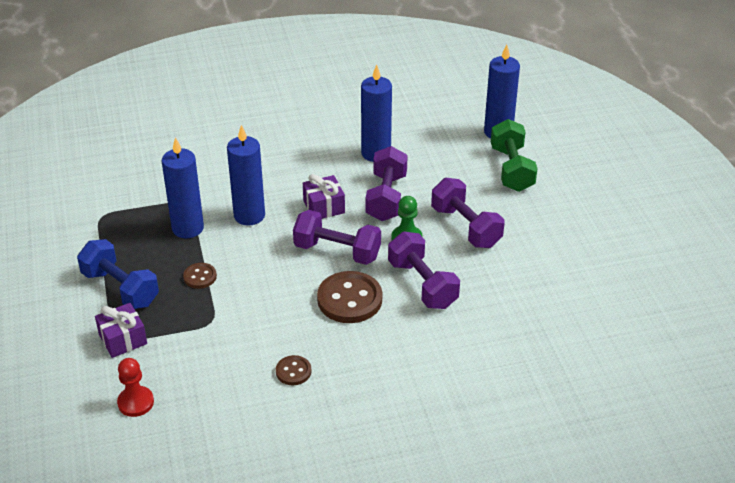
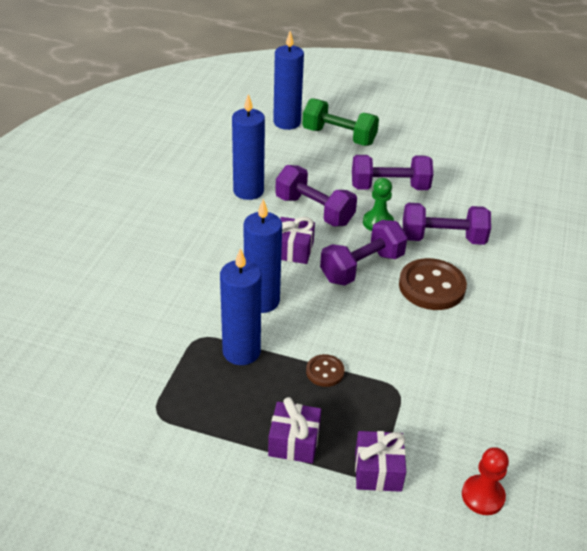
camera: 60 degrees left, 0 degrees up
(120, 288) = (294, 442): blue dumbbell -> purple gift
(293, 371) = (504, 360): brown button -> none

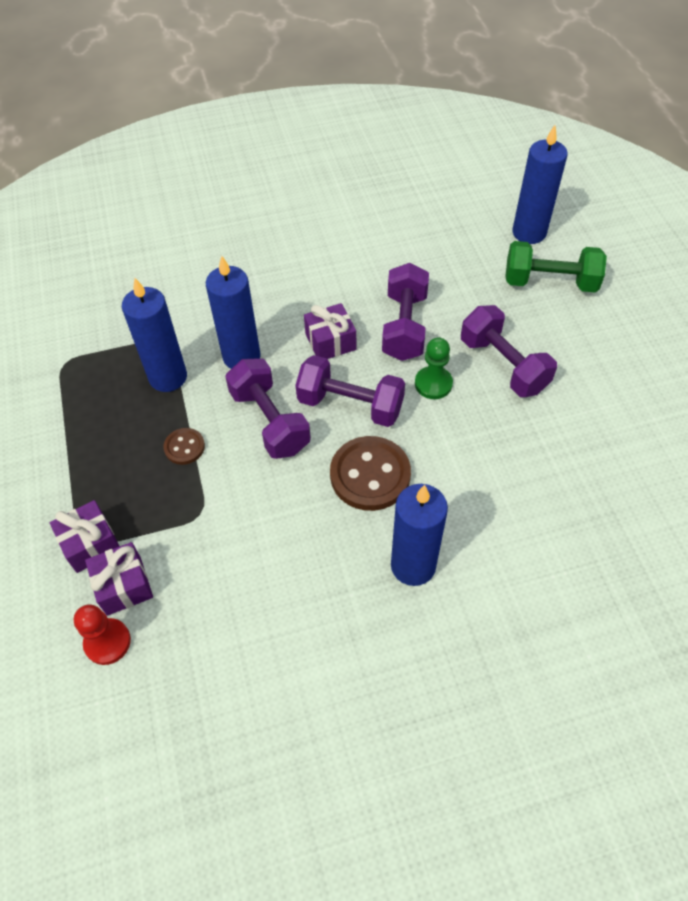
camera: 60 degrees right, 15 degrees up
(248, 191) = (387, 266): blue candle -> blue candle (413, 565)
(294, 442) = (87, 467): purple gift -> purple gift (124, 585)
(339, 137) = (550, 282): green dumbbell -> green dumbbell turned 75 degrees counterclockwise
(442, 238) = (458, 450): purple dumbbell -> purple dumbbell (270, 421)

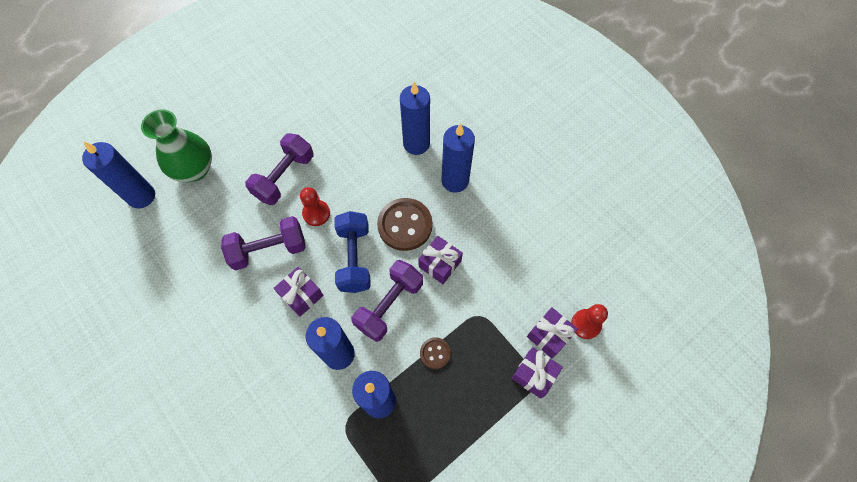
camera: 115 degrees left, 10 degrees up
(293, 495) = (440, 264): none -> purple gift
(350, 405) = (354, 258): purple dumbbell -> blue dumbbell
(433, 384) = (316, 213): green pawn -> red pawn
(500, 537) = (416, 144): none -> blue candle
(550, 282) = (194, 169): green dumbbell -> green vase

